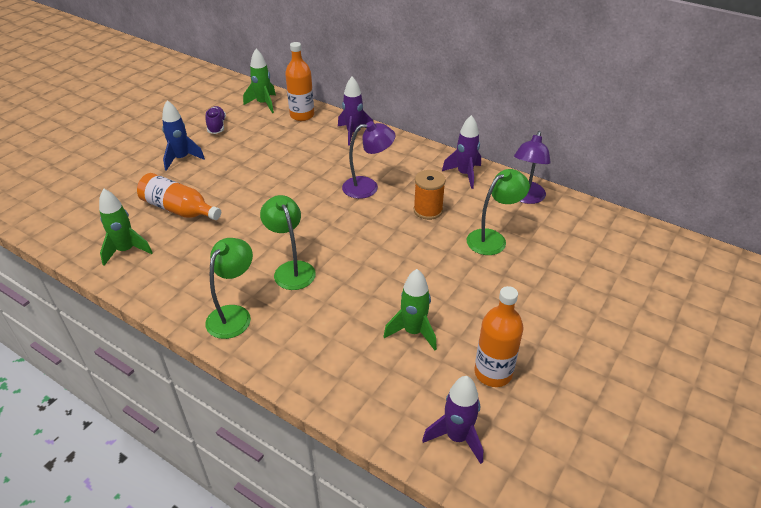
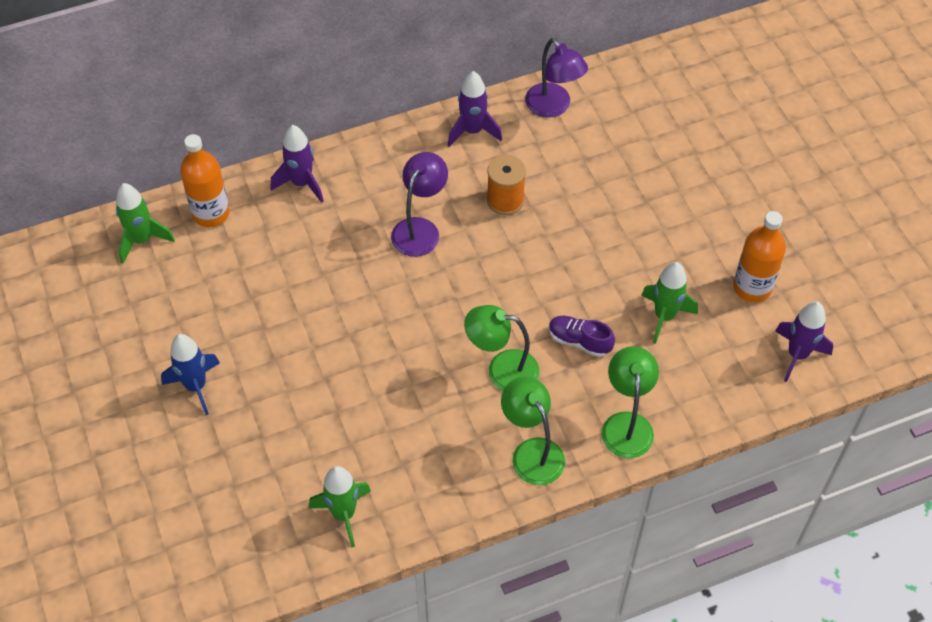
camera: 55 degrees left, 15 degrees up
(179, 209) = (306, 431): orange bottle -> none
(217, 126) = (150, 316): purple shoe -> purple shoe (579, 341)
(493, 239) = (591, 176): green lamp -> green lamp (626, 424)

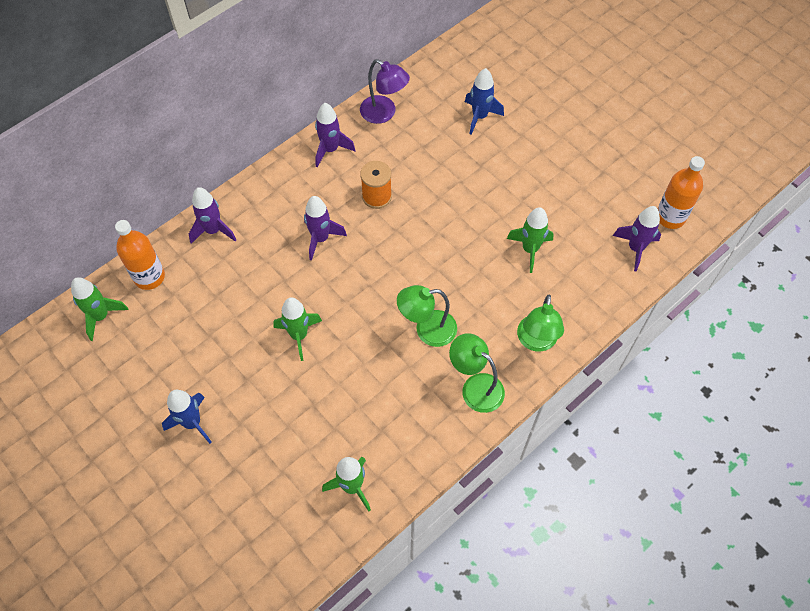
camera: 20 degrees left, 5 degrees up
(351, 329) = (299, 335): none -> green rocket
(420, 229) = (320, 239): purple lamp -> purple rocket
(579, 341) = (476, 289): purple shoe -> none
(626, 424) = (536, 341): green lamp -> green lamp turned 150 degrees counterclockwise
(668, 143) = (479, 116): none -> blue rocket
(752, 287) = (583, 208): orange bottle -> orange bottle (670, 217)

